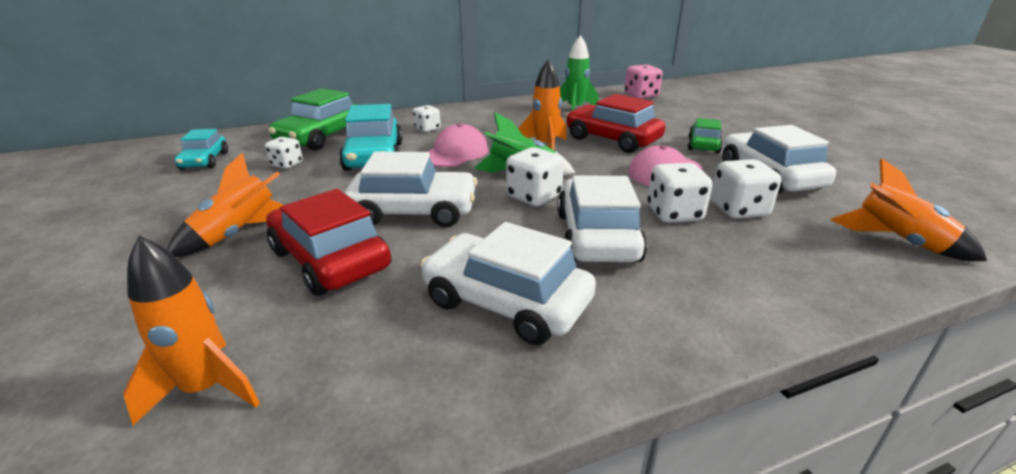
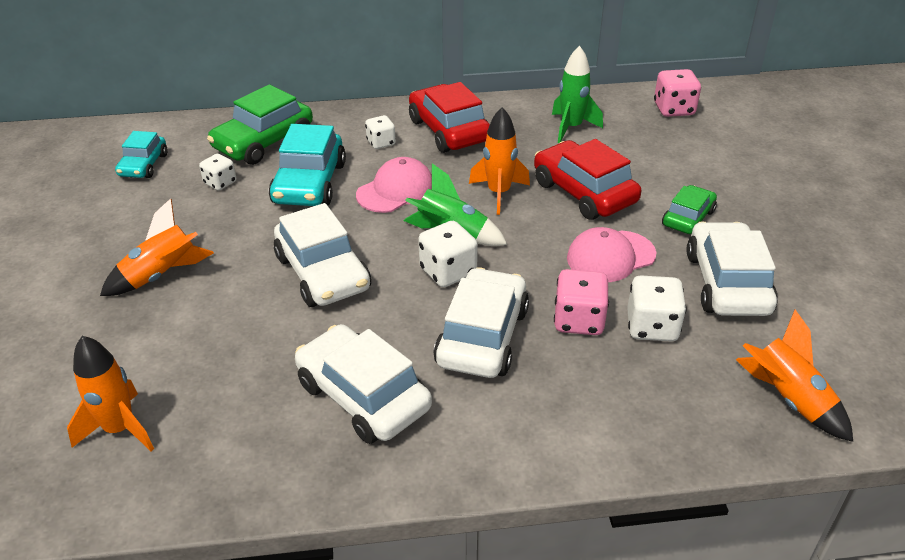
camera: 15 degrees right, 10 degrees up
(330, 259) = (232, 321): red car -> red car (449, 130)
(414, 211) = (323, 273): white car -> white car turned 45 degrees clockwise
(674, 214) = (578, 320): white dice -> pink dice

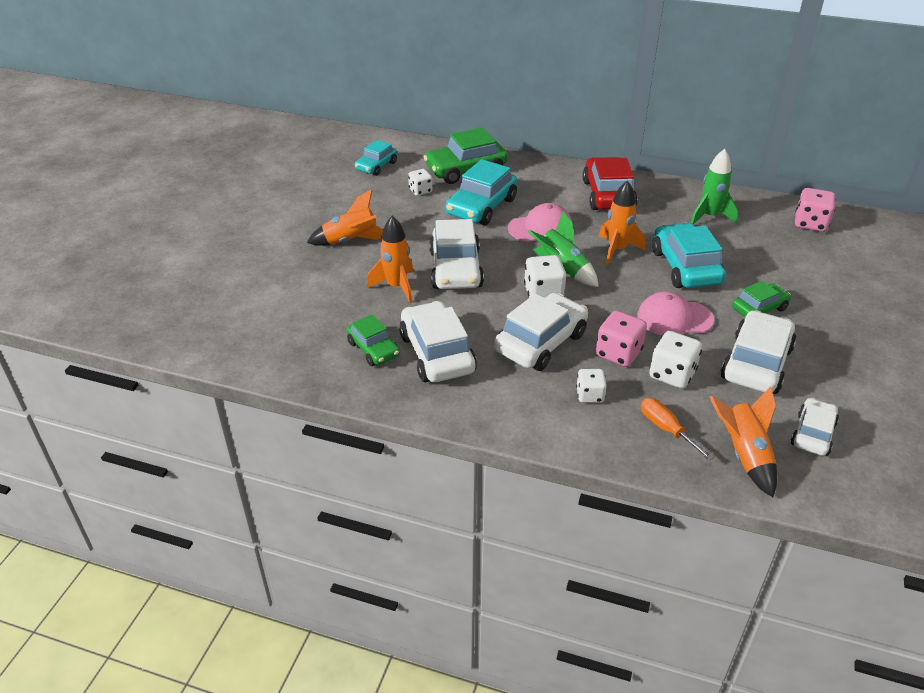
camera: 25 degrees right, 0 degrees up
(120, 429) = (280, 325): orange rocket -> orange rocket (396, 287)
(275, 419) = (373, 349): none -> green car
(381, 143) = (550, 191): white dice -> white dice (590, 395)
(584, 192) = (685, 267): red car -> turquoise car
(689, 398) = (666, 429): none -> orange screwdriver
(835, 347) = (812, 434): none -> white car

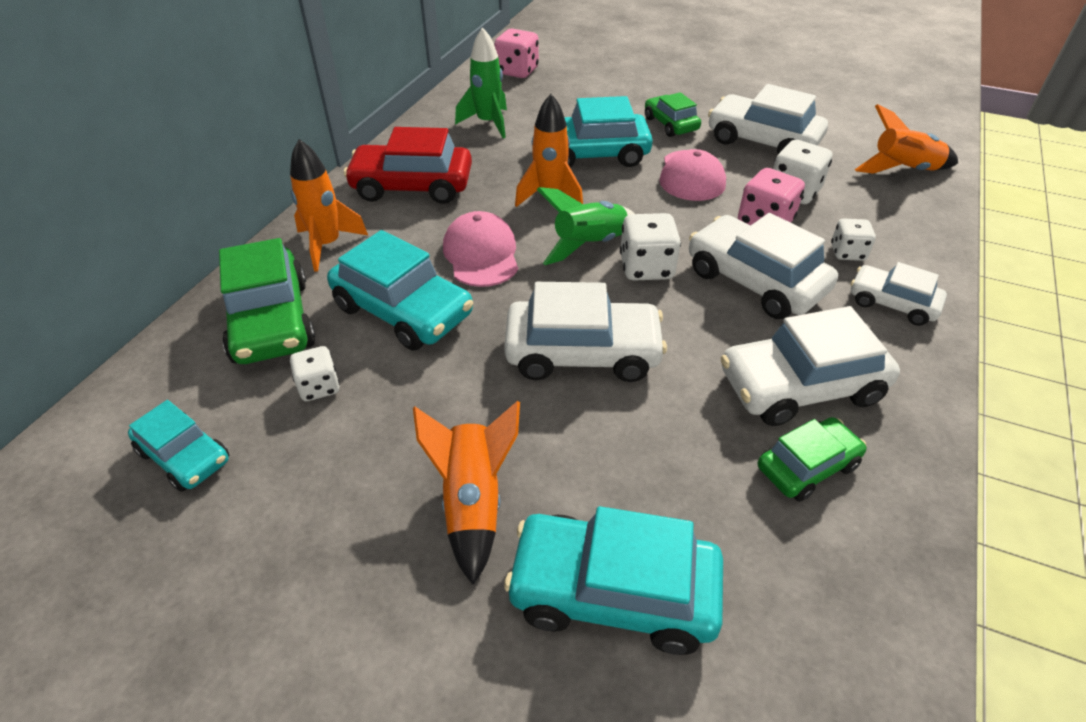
camera: 85 degrees left, 5 degrees up
(302, 282) = (613, 592): none -> turquoise car
(396, 287) = (630, 431): orange rocket -> orange rocket (327, 245)
(666, 429) = (884, 208): orange screwdriver -> none
(812, 434) = (858, 131): white car -> white car (892, 303)

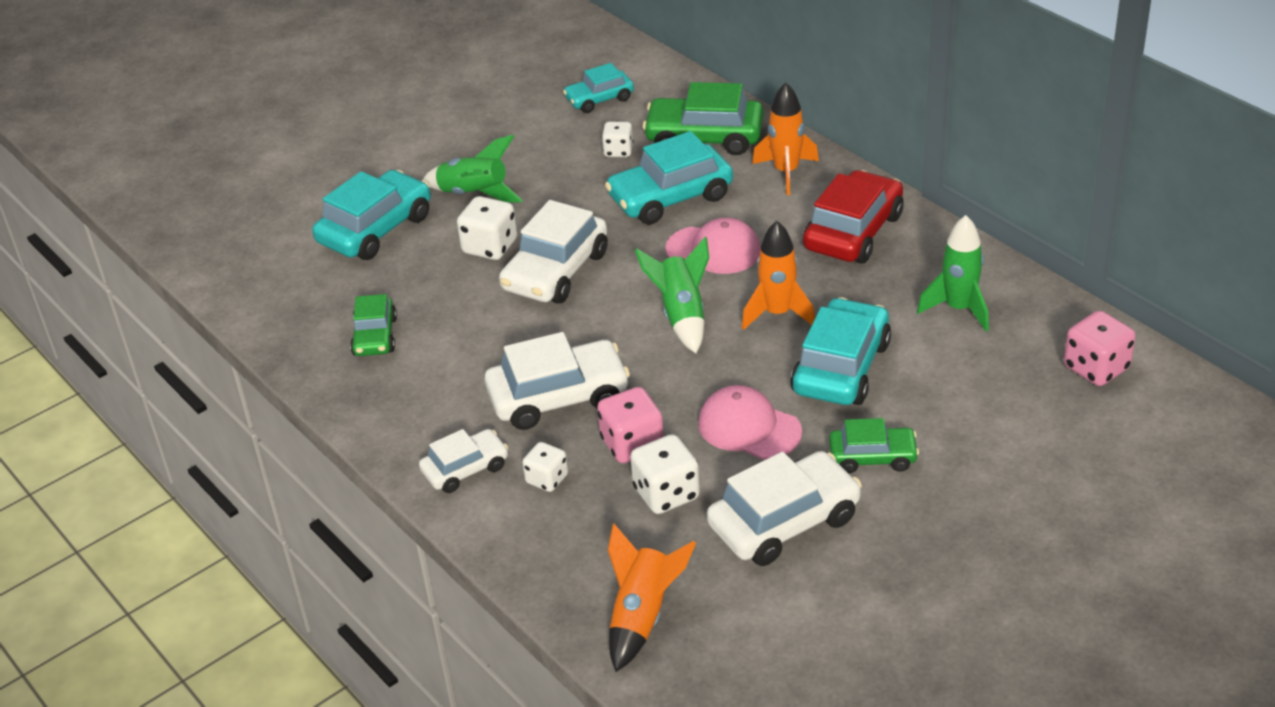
camera: 120 degrees right, 5 degrees down
(473, 502) = (474, 194): orange rocket -> green rocket
(646, 268) = (625, 338): white dice -> white dice (490, 247)
(800, 386) = (434, 367): white car -> none

